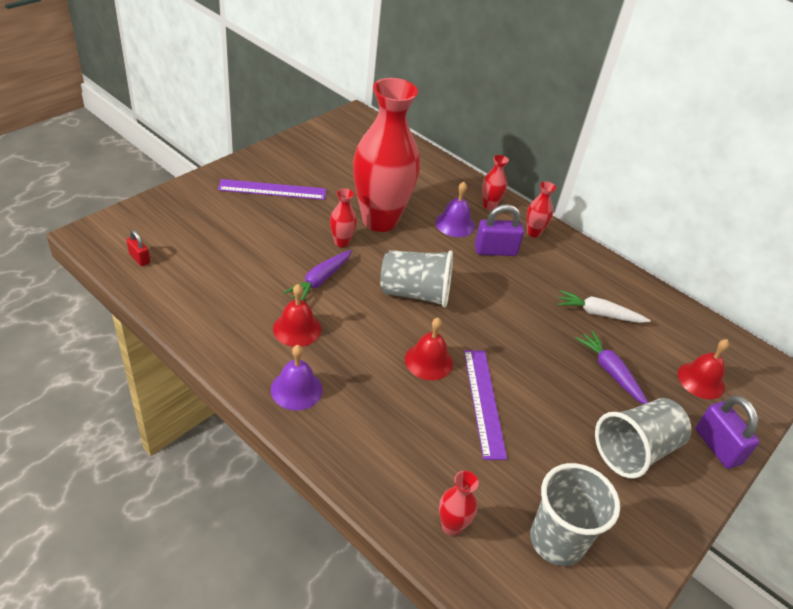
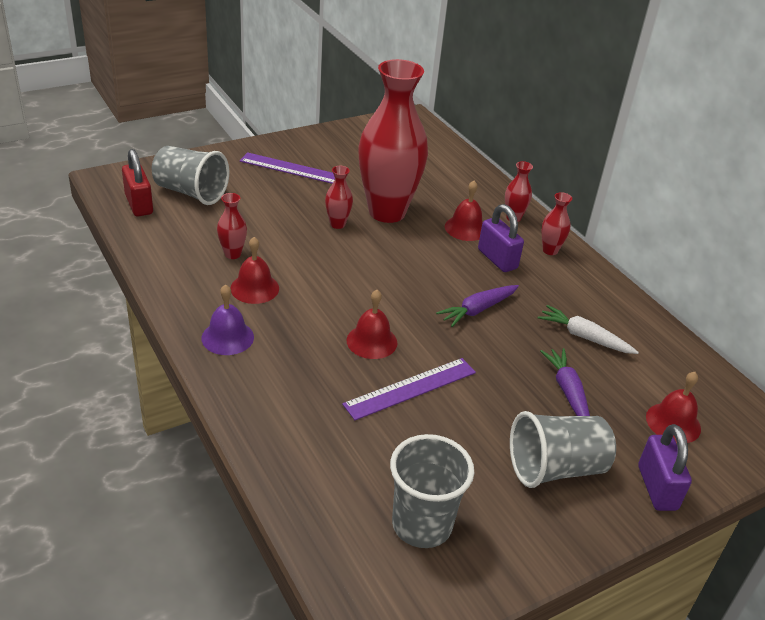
camera: 20 degrees right, 5 degrees down
(139, 258) = (139, 204): red padlock -> red padlock, size x1.81
(320, 280) = (298, 252): purple carrot -> purple carrot (478, 310)
(415, 293) = (389, 281): grey cup -> grey cup (191, 192)
(451, 526) = (318, 484): red vase -> red vase (232, 254)
(455, 224) = (466, 228): purple bell -> red bell
(484, 402) = (410, 388): purple ruler -> purple ruler turned 45 degrees clockwise
(495, 250) = (497, 259): purple padlock -> purple padlock turned 45 degrees clockwise

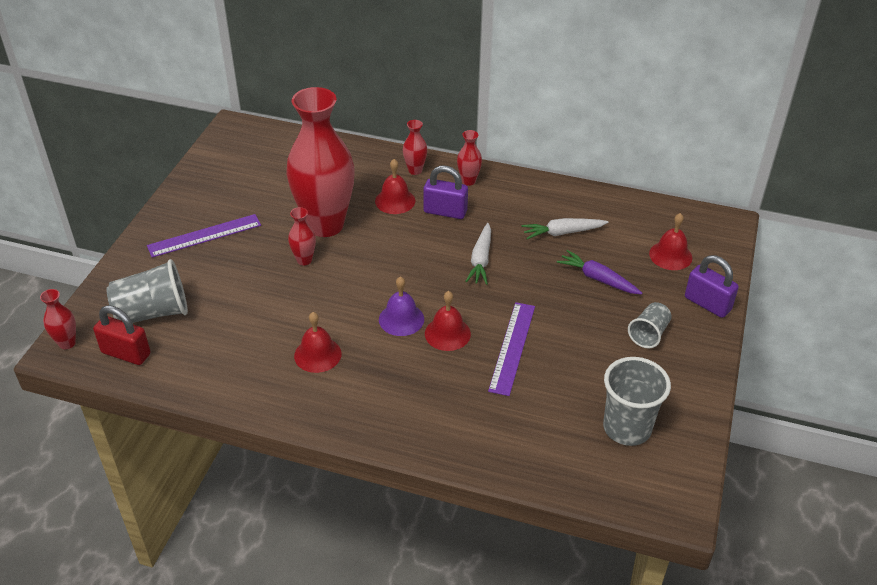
camera: 40 degrees left, 5 degrees up
(227, 337) = (352, 405): purple bell -> purple bell (401, 319)
(232, 254) = (263, 340): red vase -> red vase (67, 343)
(478, 310) = (481, 260): purple carrot -> white carrot
(555, 468) = (648, 334): grey cup -> grey cup, size x0.60

